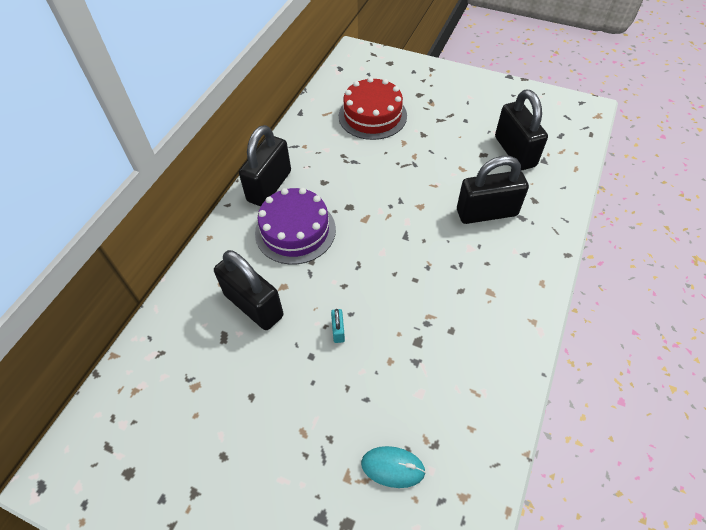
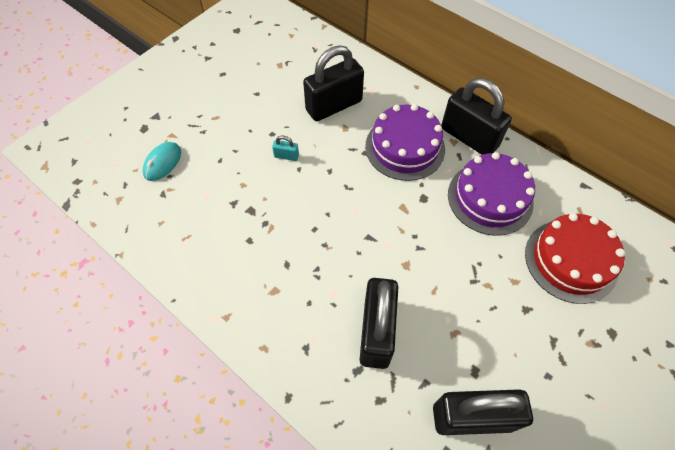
camera: 105 degrees right, 5 degrees up
(333, 164) = (490, 198): none -> purple cake

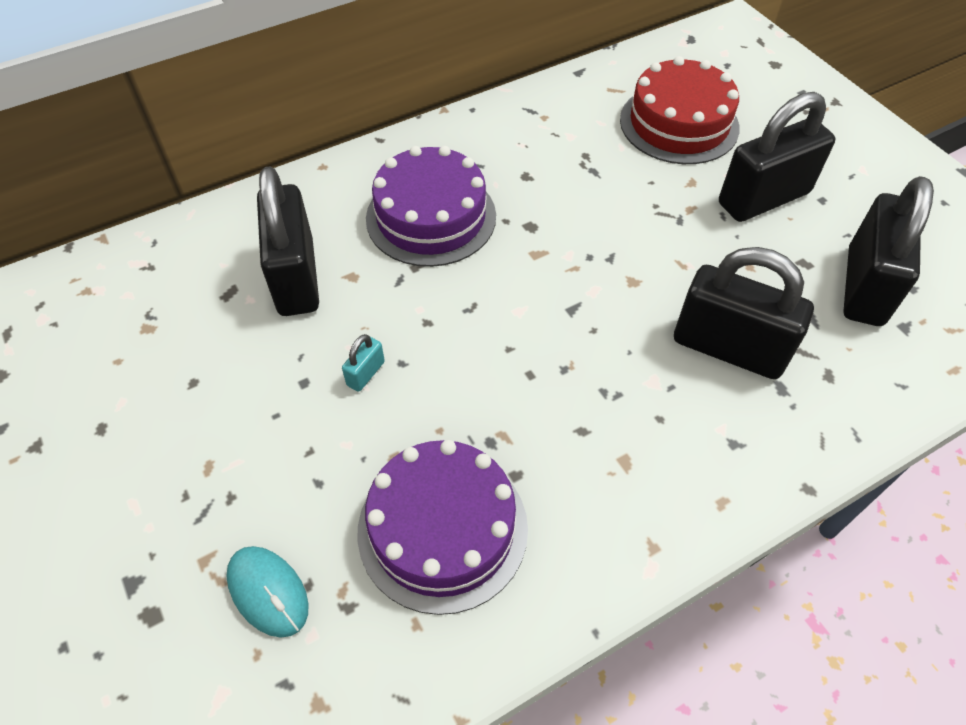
camera: 70 degrees left, 5 degrees down
(469, 137) = (451, 144): black padlock -> black padlock (763, 198)
(490, 198) = (560, 160): purple cake -> purple cake (442, 529)

